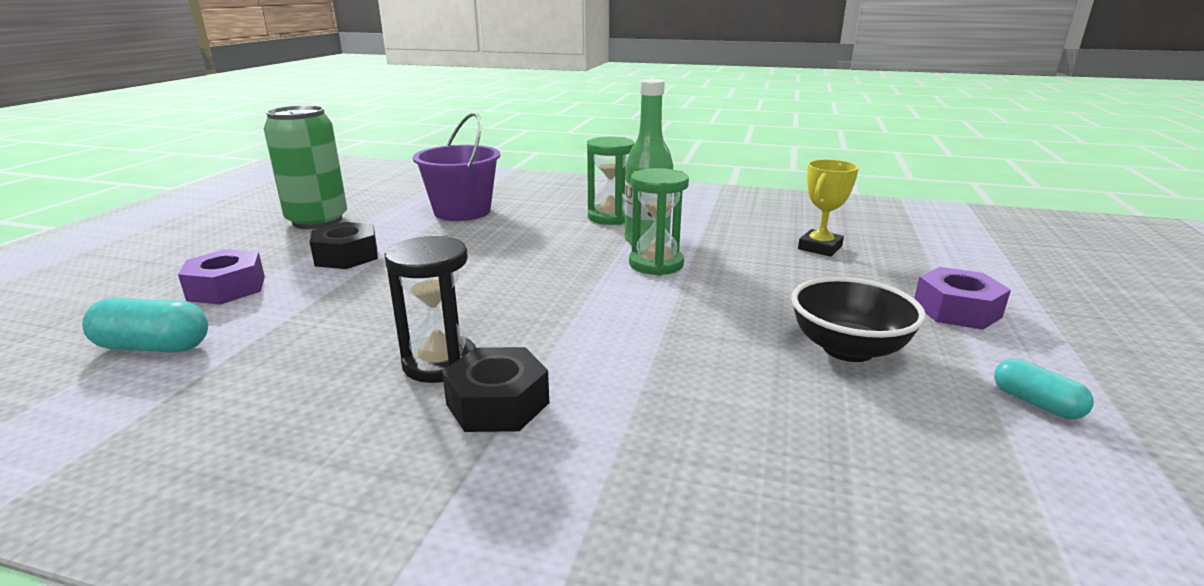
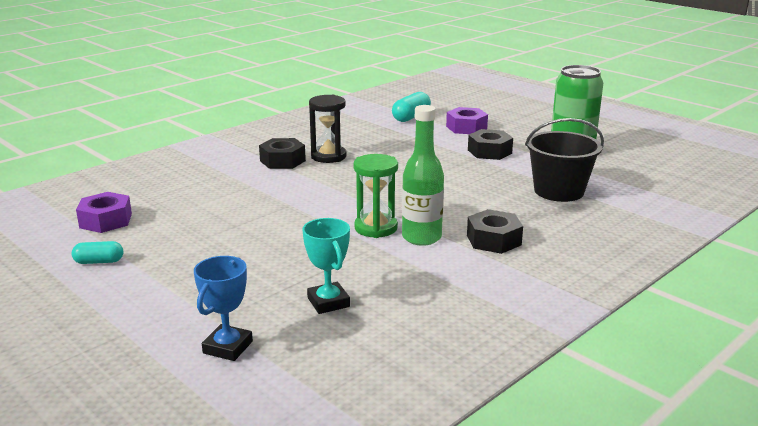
camera: 120 degrees right, 0 degrees up
(462, 211) = (559, 191): purple bucket -> black bucket
(610, 217) = (493, 240): green hourglass -> black nut
(820, 248) = (328, 302): yellow trophy -> turquoise trophy
(848, 349) = (204, 241): black bowl -> none
(949, 262) = (228, 347): none -> blue trophy
(956, 310) = (178, 298): purple nut -> purple nut (106, 220)

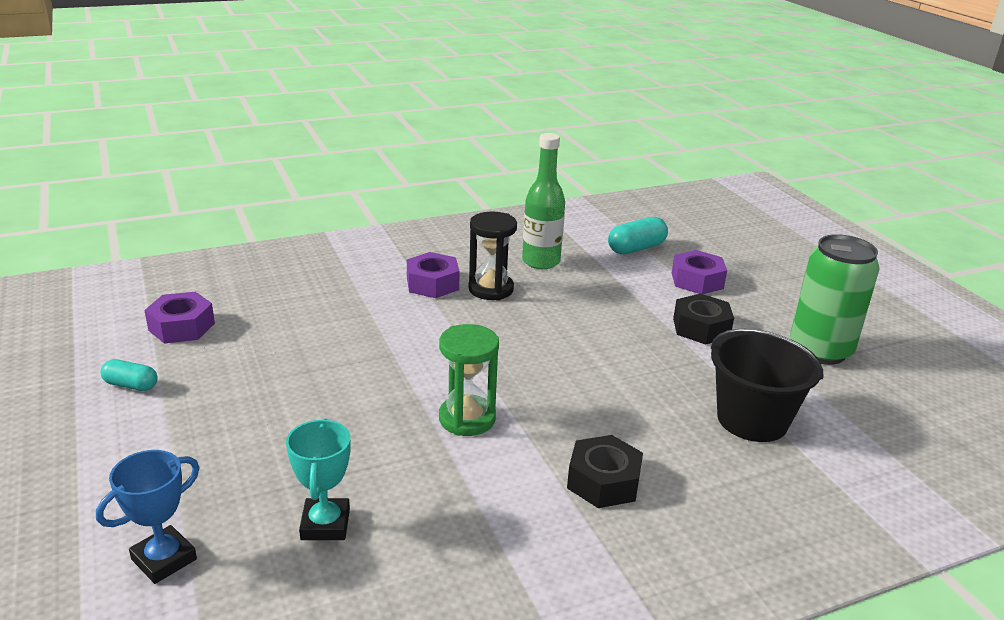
camera: 20 degrees right, 5 degrees up
(282, 161) = (432, 284): black nut -> purple nut
(421, 238) = (512, 451): green bottle -> green bottle (541, 262)

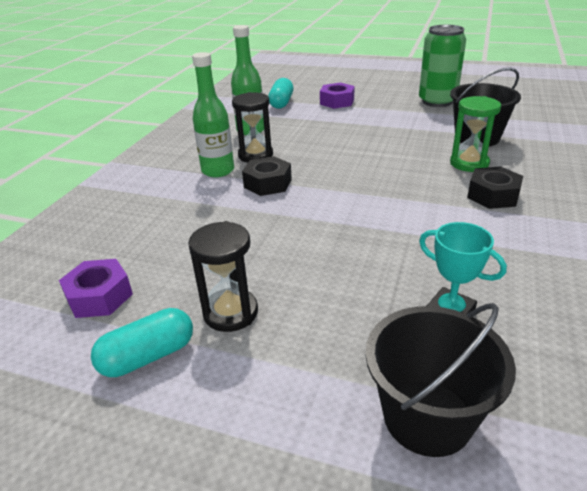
camera: 45 degrees left, 5 degrees up
(131, 385) = (148, 356): turquoise capsule -> turquoise capsule, size x1.56
(164, 559) = (427, 417): blue trophy -> black bucket
(215, 398) = (230, 312): none -> black hourglass
(432, 284) = (218, 171): purple nut -> green bottle
(467, 418) = (386, 214): green hourglass -> green hourglass (469, 163)
(701, 328) = (382, 117): black nut -> black nut (268, 183)

